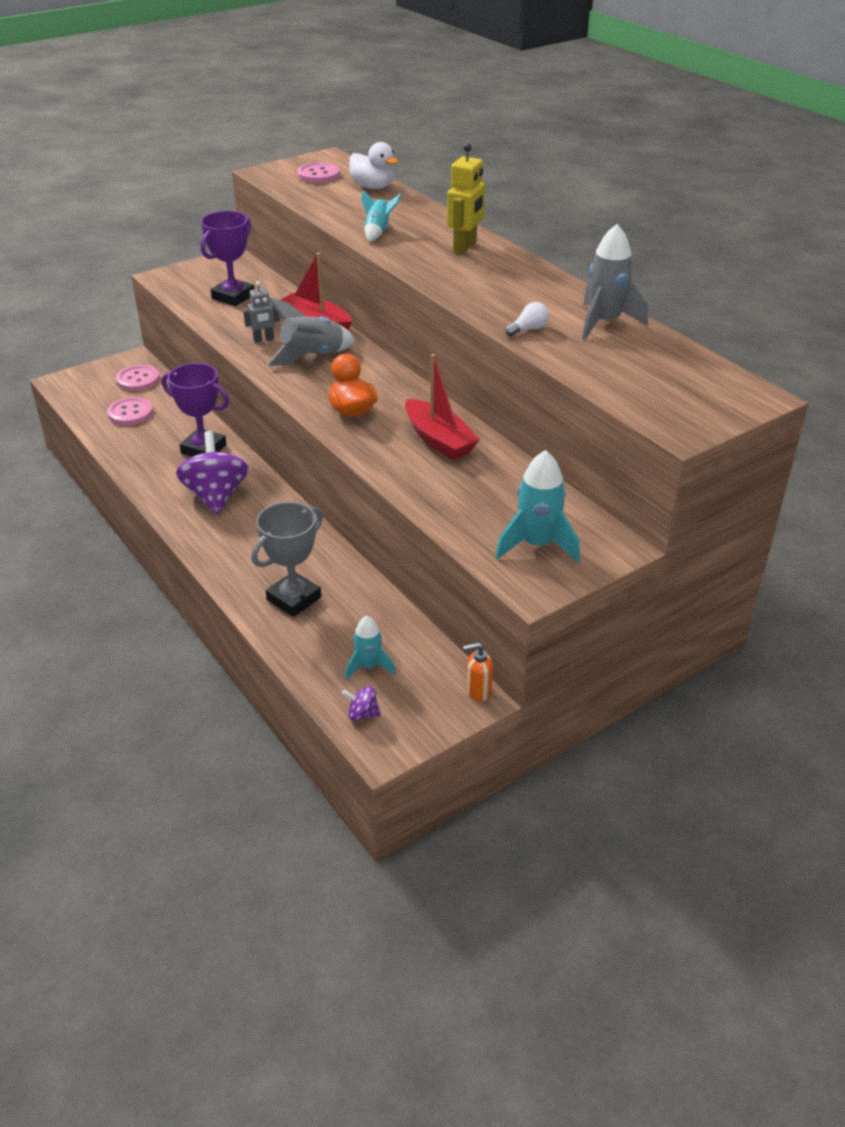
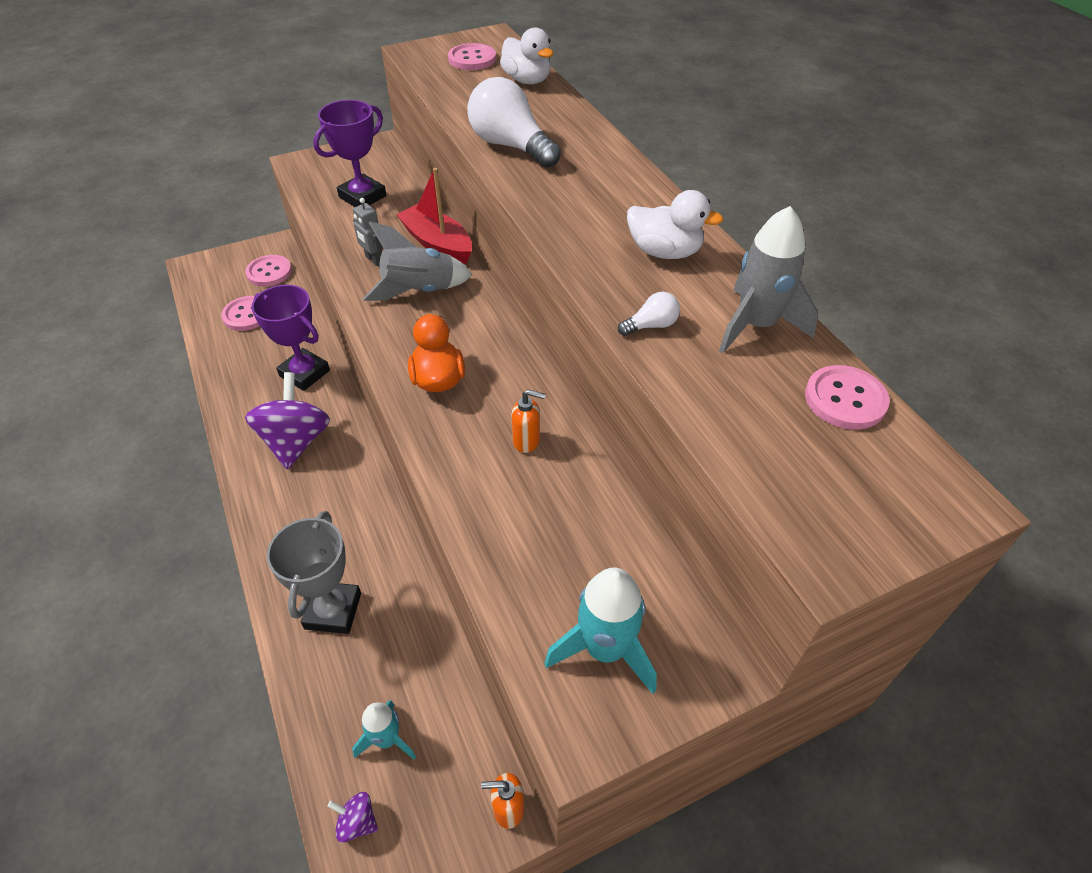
camera: 10 degrees right, 10 degrees up
(263, 339) = (374, 260): grey robot -> grey robot turned 60 degrees clockwise
(294, 598) = (333, 611): grey trophy -> grey trophy turned 45 degrees counterclockwise
(378, 232) = (511, 146): turquoise rocket -> white light bulb
(439, 440) = (527, 441): red boat -> orange soap dispenser
(465, 247) = (607, 179): yellow robot -> none
(525, 287) = (664, 252): none -> white duck
(676, 355) = (845, 399): none -> pink button

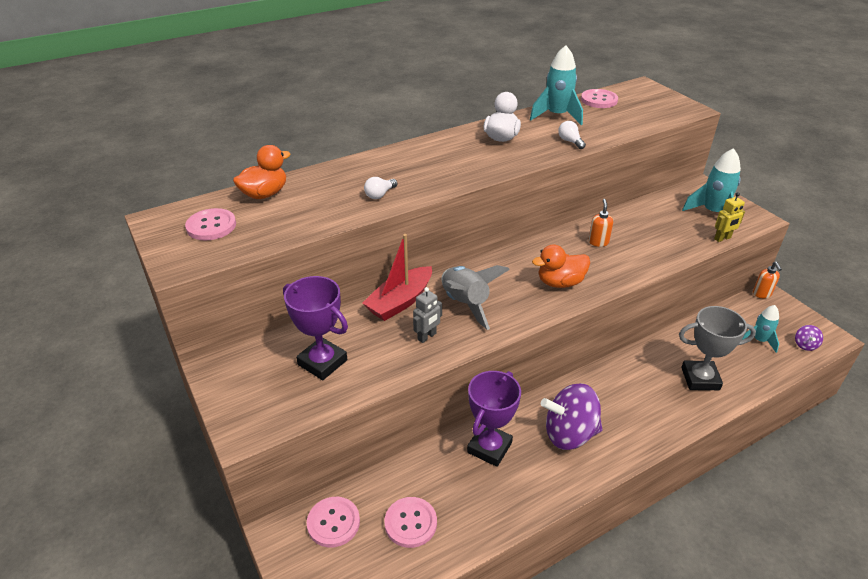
camera: 95 degrees left, 10 degrees down
(511, 146) = (380, 195): white light bulb -> white light bulb, size x0.45
(513, 632) = (722, 238): none -> yellow robot
(527, 80) = (265, 194): white duck -> orange duck
(756, 325) = (556, 116): grey rocket -> turquoise rocket

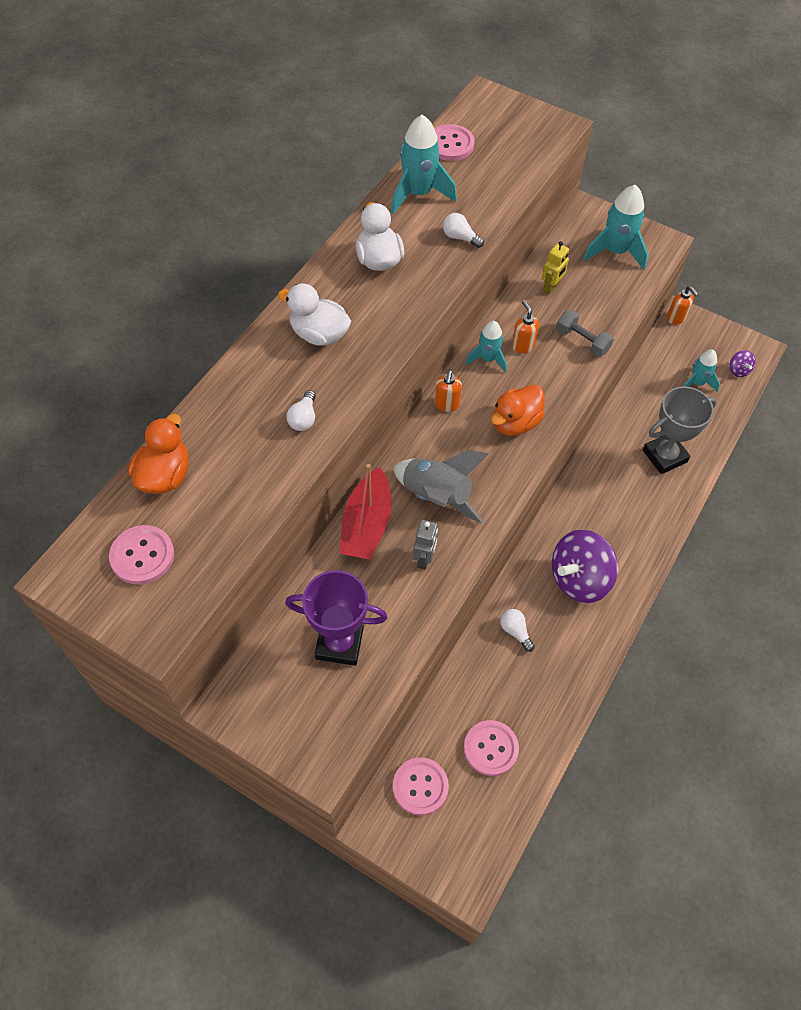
camera: 30 degrees left, 20 degrees up
(428, 160) = (319, 334): none -> white duck
(489, 447) = (515, 631): purple trophy -> white light bulb
(513, 256) = (446, 404): none -> orange soap dispenser
(564, 241) = (488, 359): none -> turquoise rocket
(650, 253) = (582, 341): none -> grey dumbbell
(722, 238) = (641, 288): yellow robot -> yellow robot (551, 287)

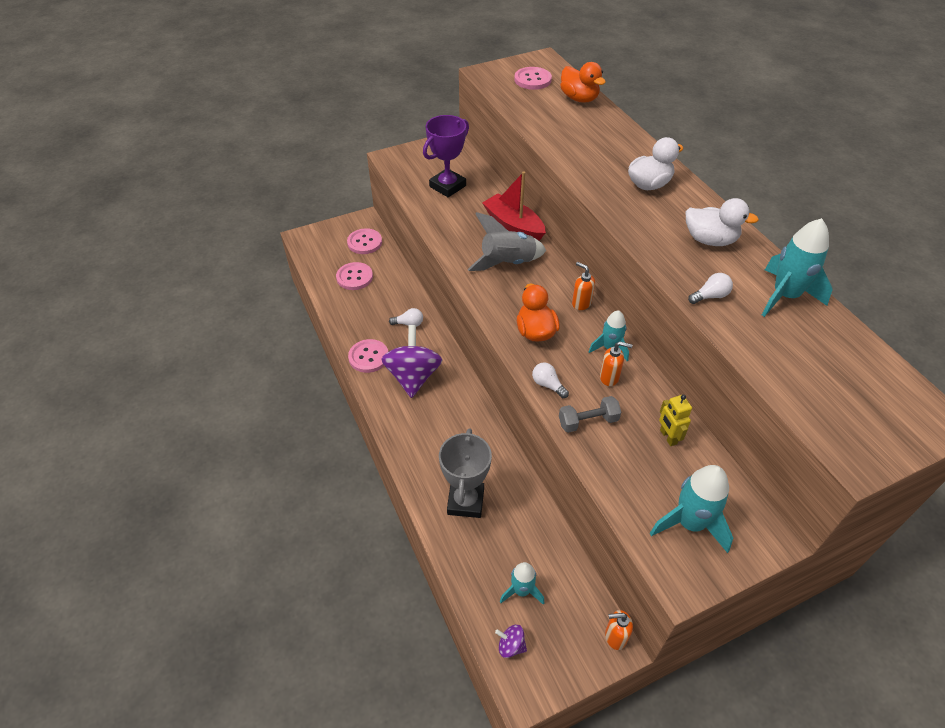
camera: 125 degrees right, 10 degrees down
(303, 418) = (579, 154): white light bulb -> white light bulb (548, 385)
(424, 558) = (468, 238): grey robot -> none
(450, 144) = (854, 350): pink button -> pink button (368, 357)

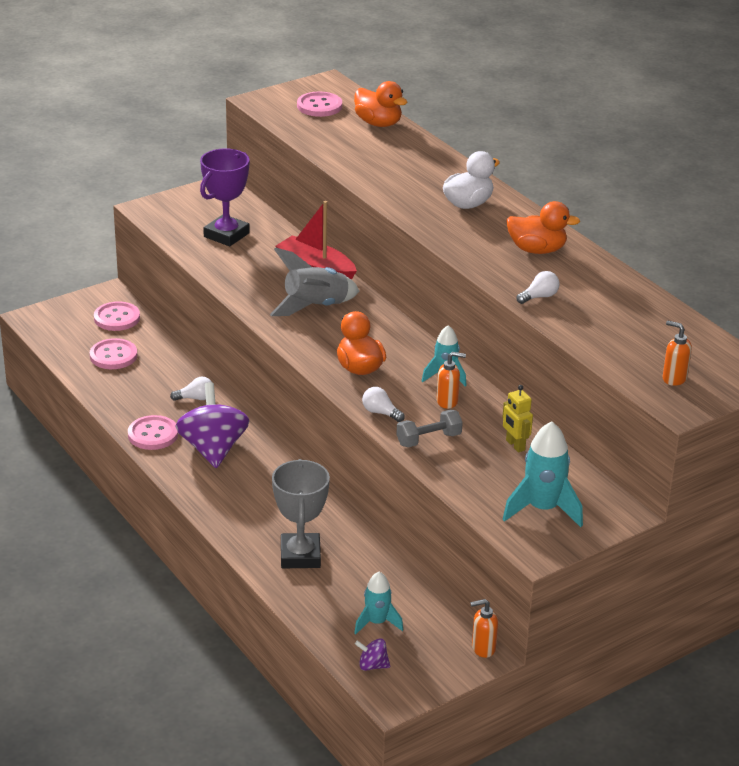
camera: 10 degrees left, 15 degrees down
(581, 303) = (407, 339): orange soap dispenser -> orange soap dispenser (674, 378)
(710, 240) = (537, 250): white duck -> orange duck
(785, 296) = (615, 292): turquoise rocket -> none

